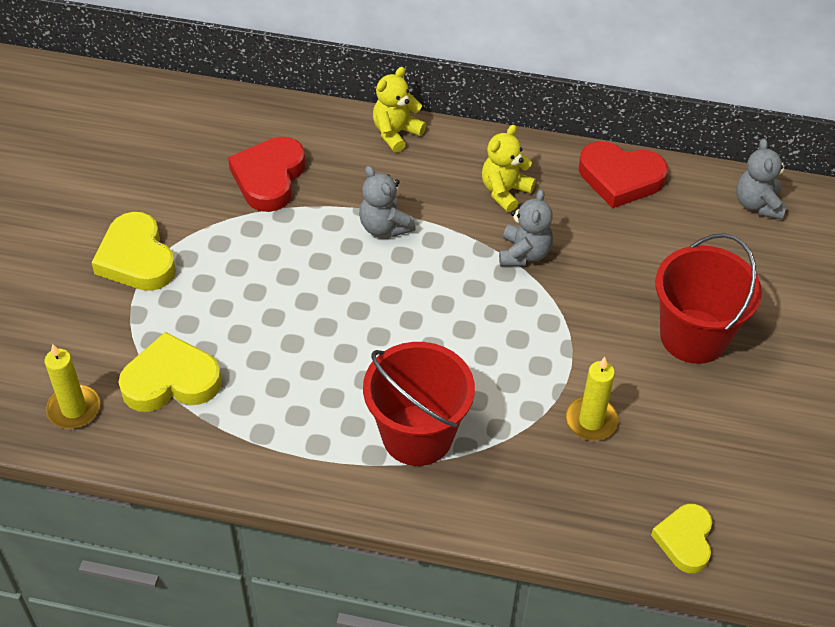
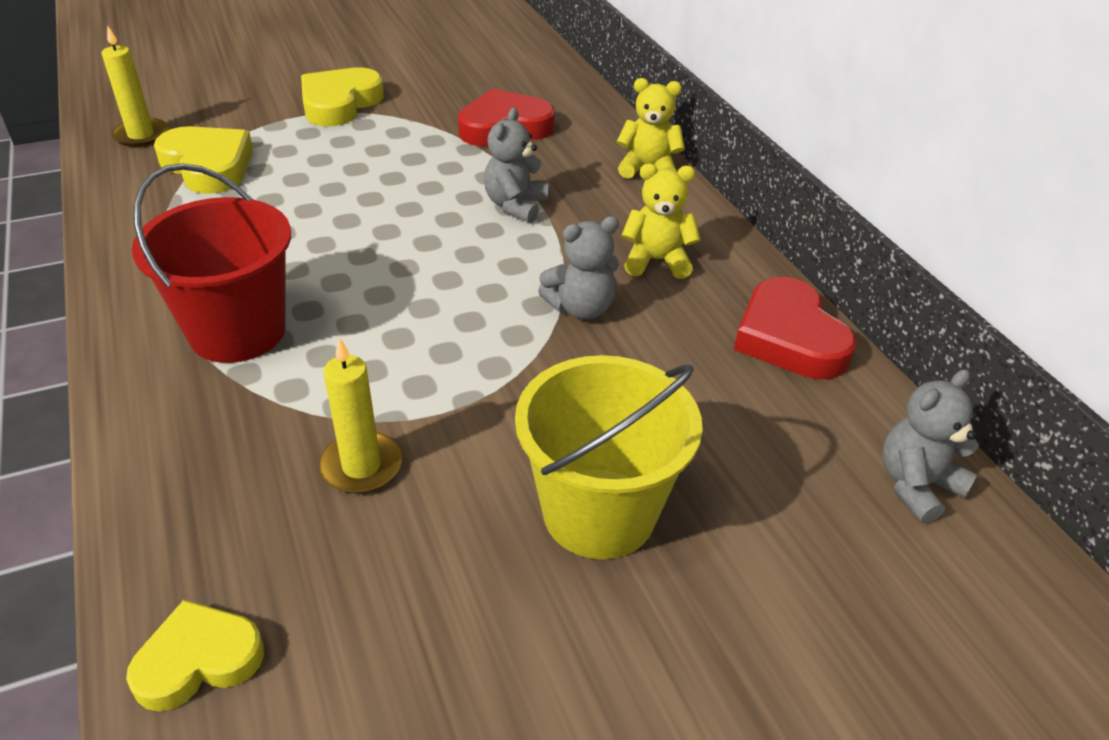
camera: 55 degrees right, 10 degrees down
(693, 336) = (599, 512): red bucket -> yellow bucket

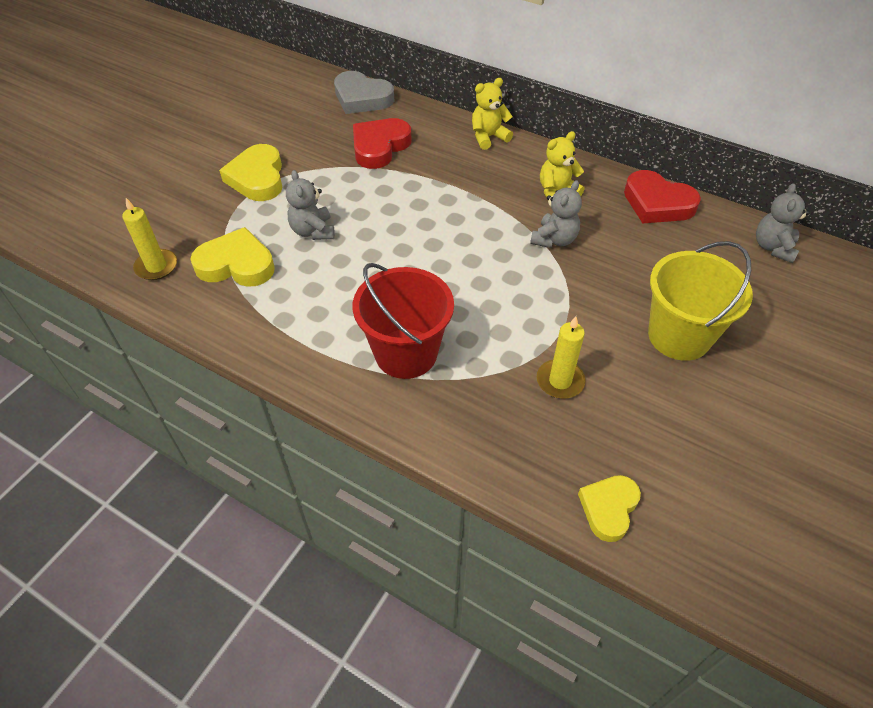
camera: 35 degrees left, 10 degrees up
(515, 206) = (450, 196): grey teddy bear -> grey teddy bear (313, 231)
(550, 77) = (362, 98): none -> grey heart

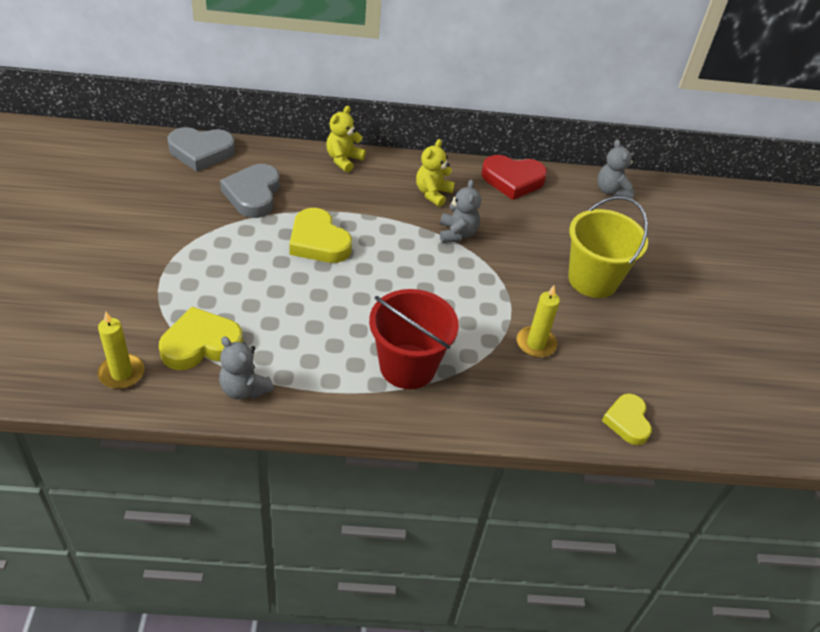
camera: 35 degrees left, 5 degrees down
(257, 178) = (157, 257): yellow heart -> yellow heart (318, 241)
(313, 231) = (250, 290): grey teddy bear -> grey teddy bear (244, 389)
(379, 147) = (253, 194): red heart -> grey heart

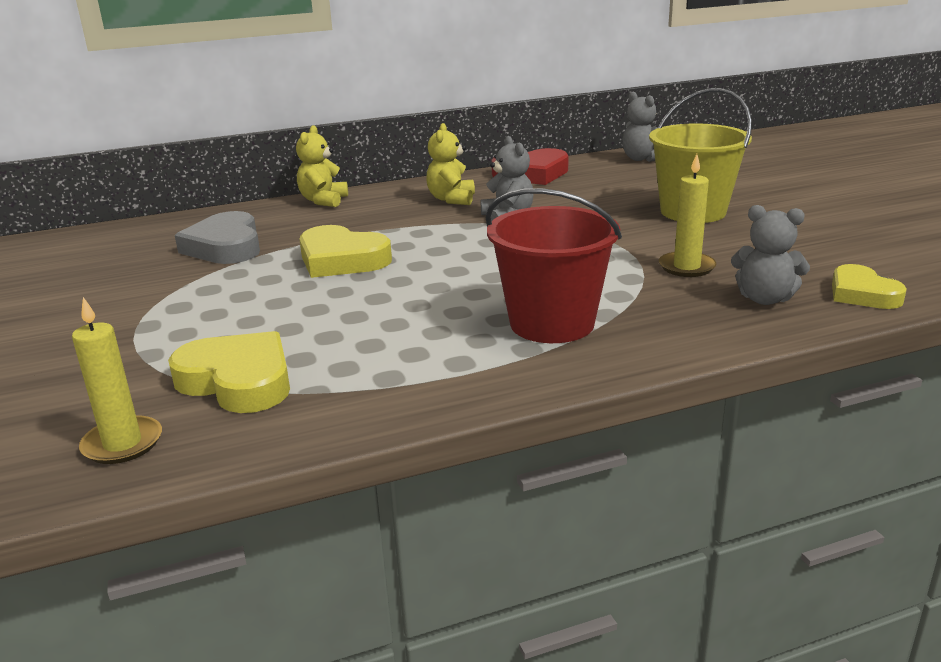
camera: 15 degrees left, 20 degrees down
(201, 152) = (131, 232): grey heart -> none
(201, 344) = (238, 381): yellow heart -> yellow heart turned 75 degrees clockwise
(244, 389) = (338, 404): grey teddy bear -> grey teddy bear (764, 299)

